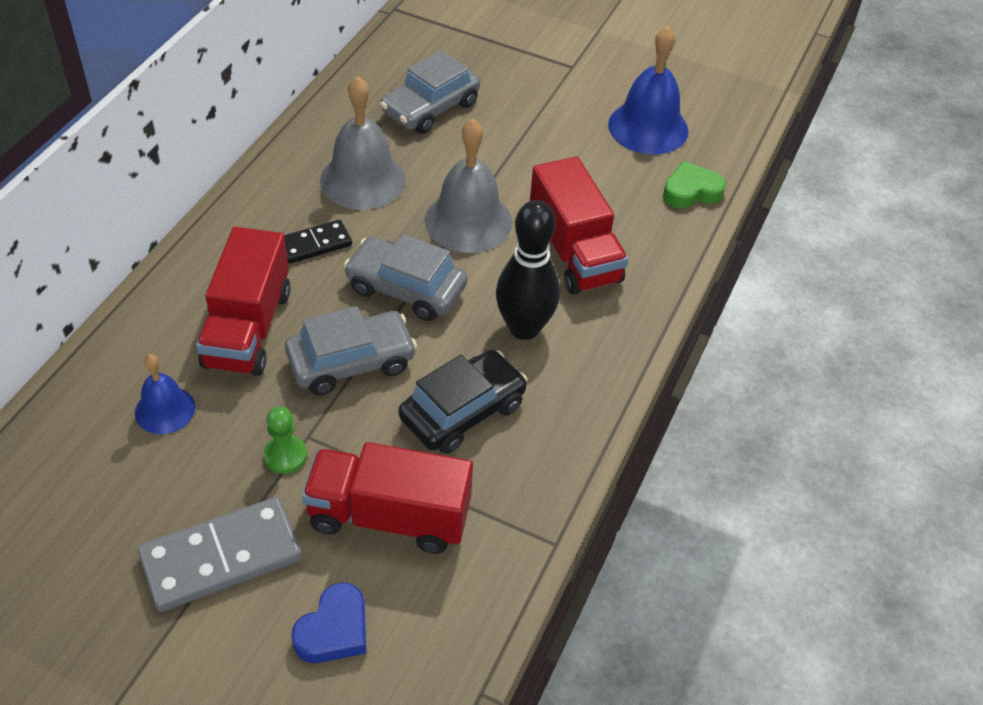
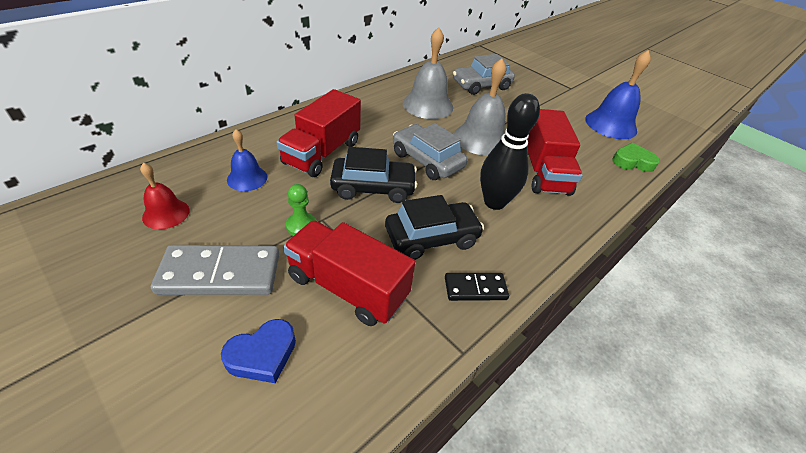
camera: 20 degrees right, 5 degrees down
(89, 504) = (166, 214): none -> red bell
(315, 244) = (385, 125): black domino -> black domino (475, 288)
(351, 362) = (373, 187): grey car -> black car

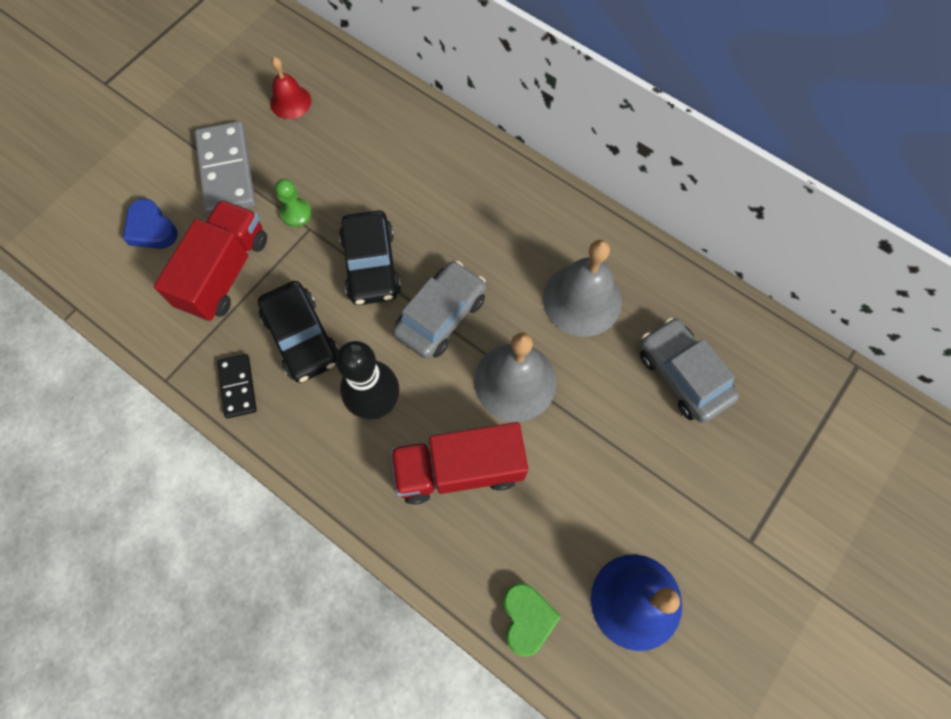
camera: 85 degrees right, 25 degrees up
(247, 178) = (356, 144): blue bell -> none
(322, 153) = (422, 198): red truck -> none

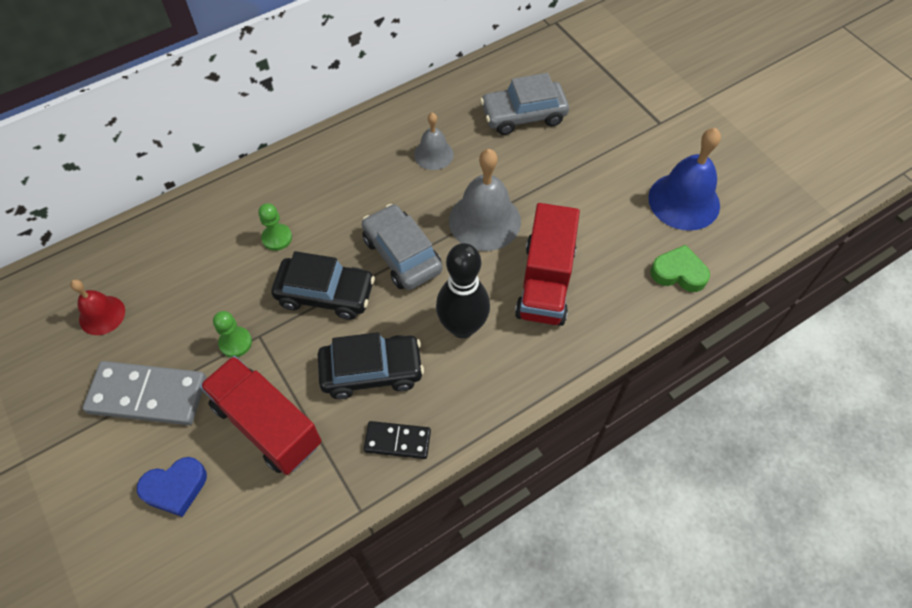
camera: 70 degrees left, 10 degrees down
(418, 198) = (277, 238): none -> green pawn
(582, 299) = (433, 154): grey bell -> grey bell, size x0.58

